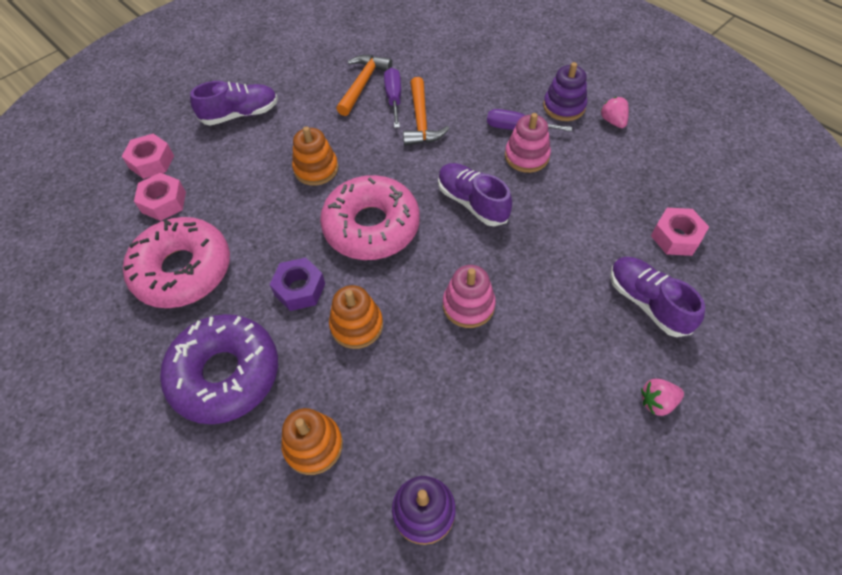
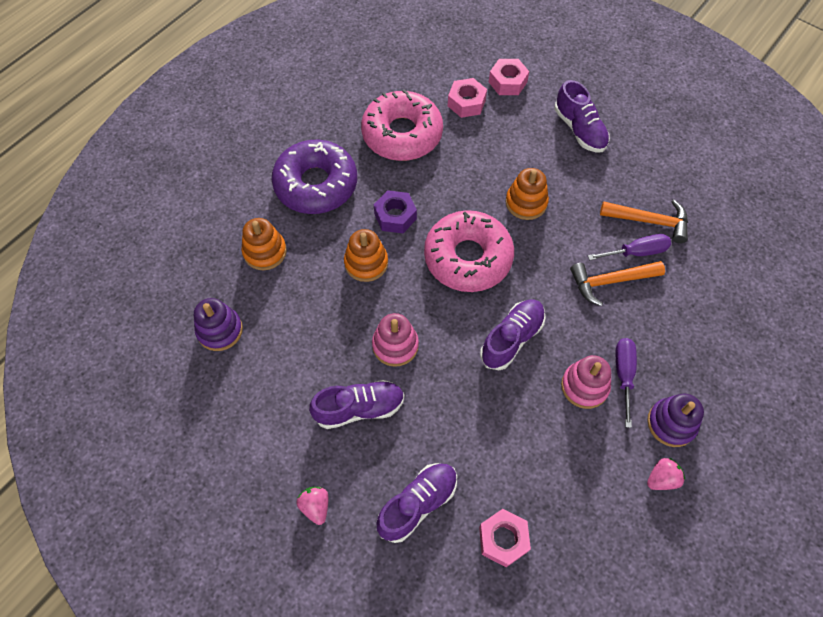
camera: 80 degrees right, 5 degrees up
(542, 348) = (359, 408): none -> purple shoe

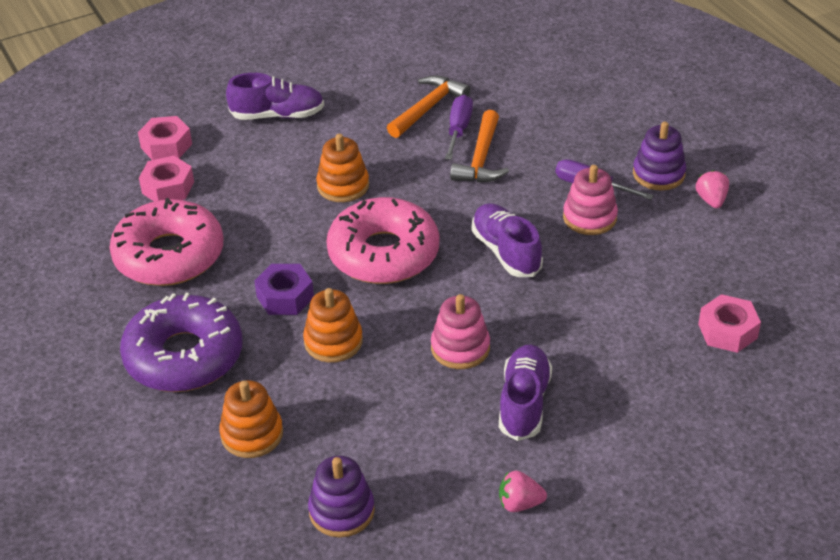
camera: 65 degrees left, 20 degrees down
(315, 506) = (627, 476): pink strawberry -> pink strawberry (519, 503)
(418, 504) = (662, 386): purple shoe -> none

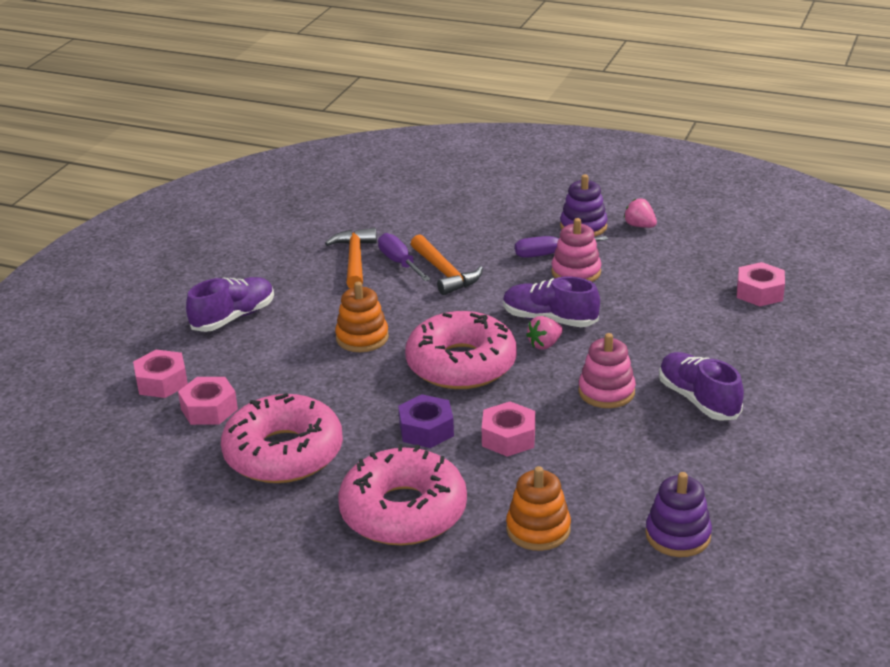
camera: 40 degrees left, 10 degrees down
(184, 356) = (403, 511): purple donut -> pink donut
(333, 341) = (508, 437): orange stacking toy -> pink nut
(519, 503) = (785, 458): pink strawberry -> pink strawberry (545, 344)

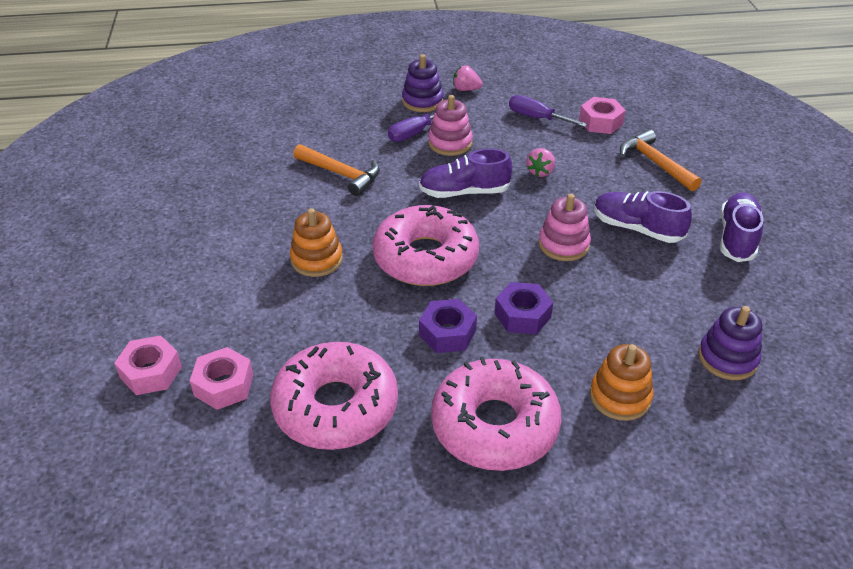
camera: 30 degrees left, 10 degrees up
(233, 317) = (175, 277): purple shoe -> purple shoe (737, 237)
(355, 260) = (249, 184): orange hammer -> orange hammer (655, 163)
(399, 262) = (293, 175): purple screwdriver -> purple screwdriver (537, 118)
(508, 437) = (522, 315): pink nut -> purple nut
(545, 344) = (479, 216): pink strawberry -> pink strawberry (540, 172)

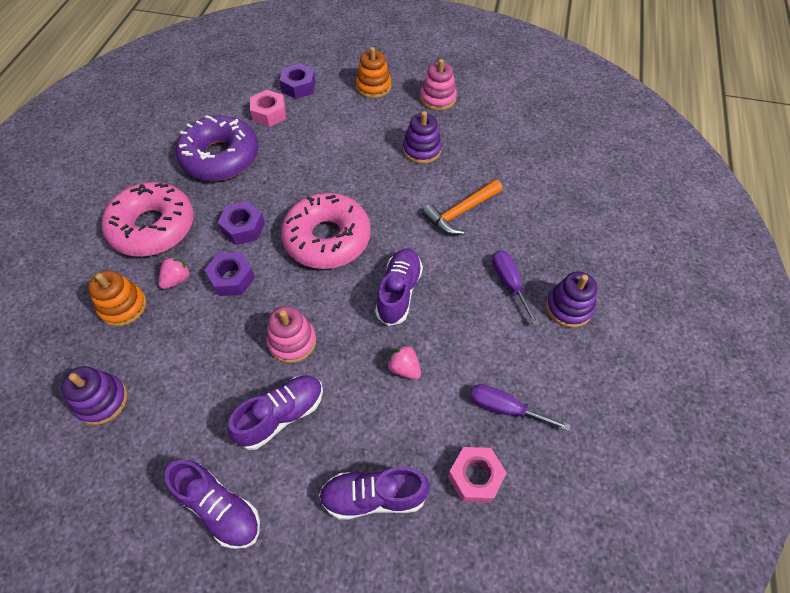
camera: 110 degrees right, 15 degrees up
(151, 372) = (298, 87): pink nut -> purple nut
(254, 219) = (422, 150): none -> purple stacking toy
(317, 259) = (358, 175): orange stacking toy -> orange stacking toy (373, 86)
(336, 406) = (220, 157): pink donut -> purple donut
(450, 143) = (481, 307): pink stacking toy -> pink stacking toy (438, 98)
(466, 89) = (584, 357): pink strawberry -> pink strawberry (177, 280)
(537, 118) = (505, 408): purple screwdriver -> purple screwdriver turned 120 degrees counterclockwise
(655, 163) = (373, 497): orange hammer -> purple shoe

